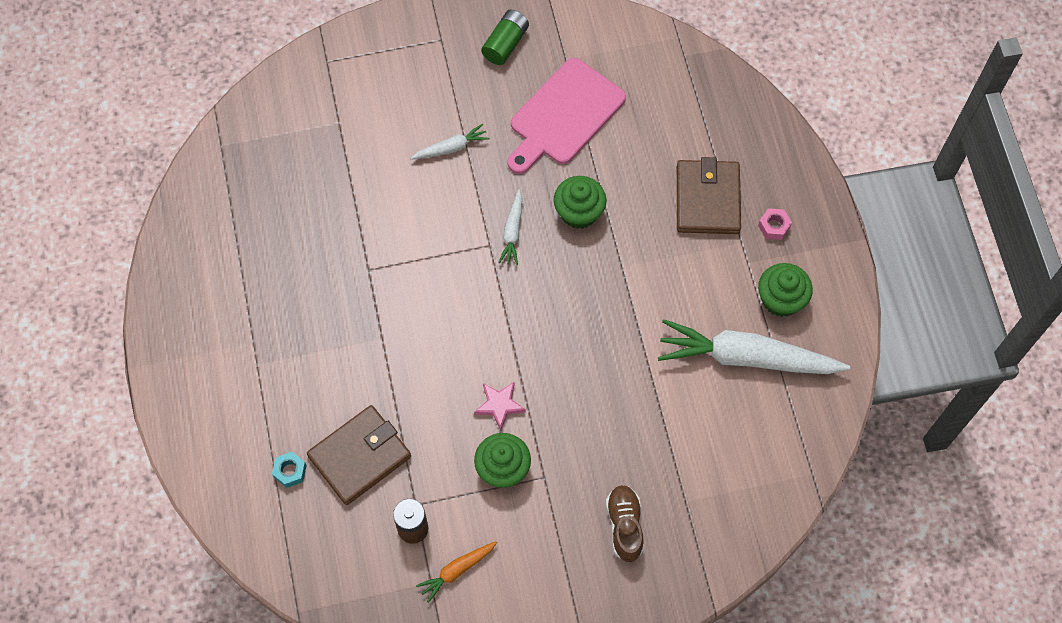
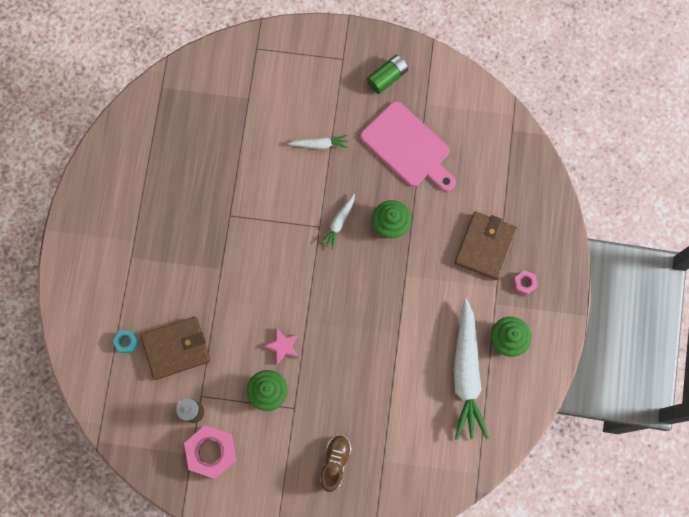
camera: 20 degrees right, 10 degrees up
(457, 570) = (212, 452): orange carrot -> pink nut
(564, 115) = (408, 147): pink cutting board -> pink cutting board turned 105 degrees counterclockwise
(747, 357) = (466, 373): white carrot -> white carrot turned 120 degrees counterclockwise

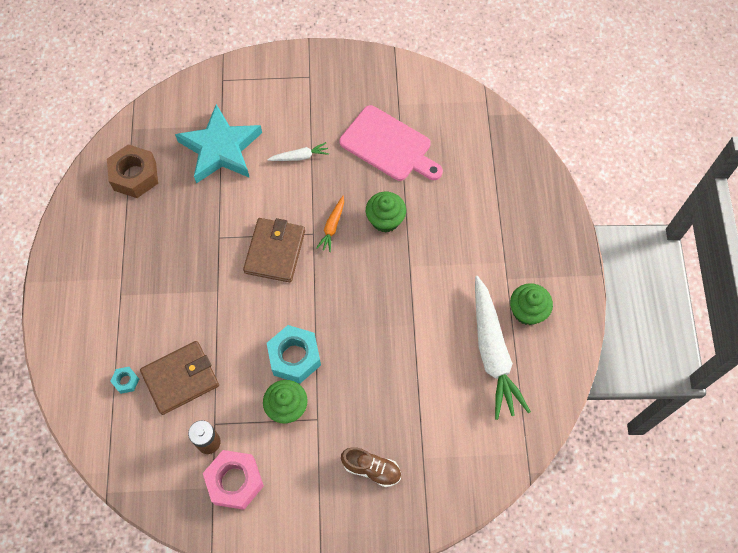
camera: 10 degrees left, 10 degrees down
(158, 138) = (135, 176): none -> brown nut
(244, 123) = (221, 149): none -> turquoise star
(283, 346) = (294, 357): pink star -> turquoise nut
(335, 462) = (371, 469): brown shoe -> brown shoe turned 105 degrees clockwise
(339, 222) = (332, 226): white carrot -> orange carrot
(387, 77) = (356, 86): green battery -> none
(485, 246) = (485, 225): brown wallet -> brown wallet (275, 251)
(524, 283) = (532, 254): pink nut -> none

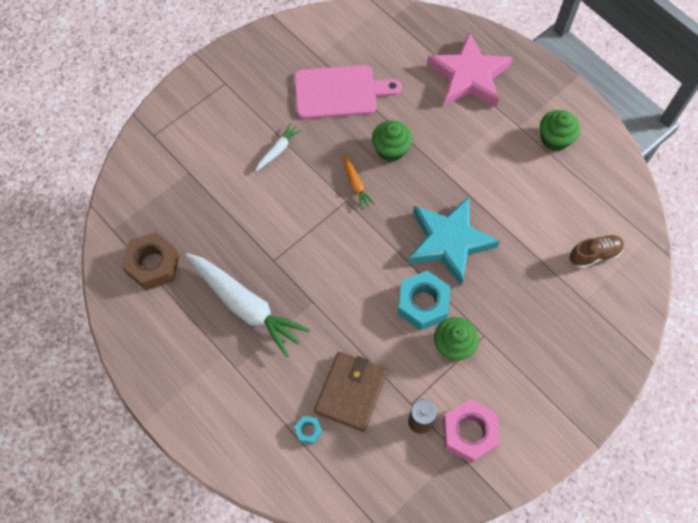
camera: 40 degrees left, 0 degrees up
(221, 149) = (206, 190): turquoise star -> turquoise star (449, 242)
(275, 251) = (329, 237): brown wallet -> none
(371, 469) = (557, 338): brown shoe -> brown shoe (594, 254)
(492, 352) = (559, 186): white carrot -> white carrot (245, 305)
(505, 207) = (468, 76): none -> pink star

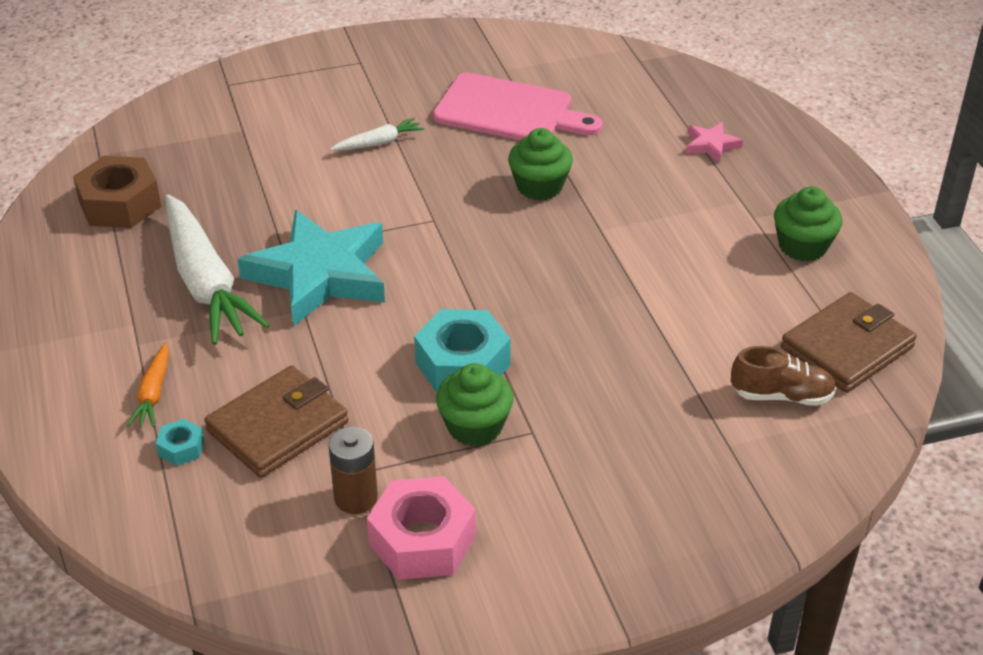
camera: 25 degrees right, 25 degrees down
(355, 184) = (461, 207): orange carrot -> orange carrot (153, 393)
(449, 242) = (554, 308): turquoise star -> turquoise star (320, 275)
(468, 76) = (711, 145): pink star -> pink star, size x0.42
(610, 206) = (847, 347): none -> brown wallet

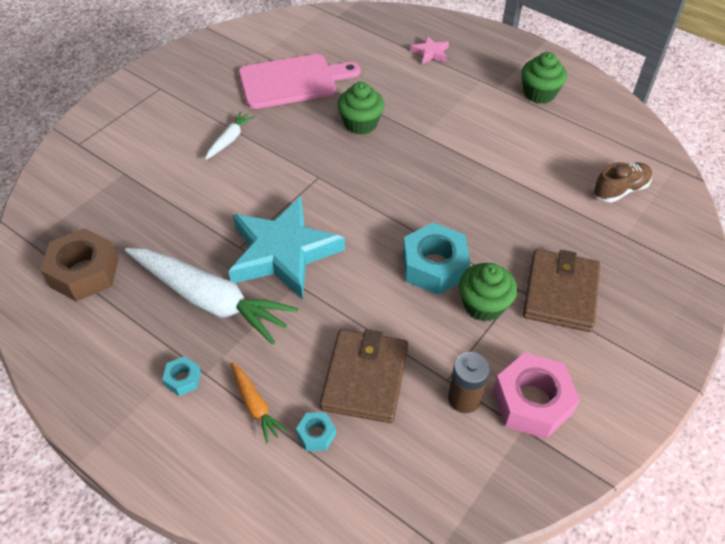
camera: 35 degrees left, 10 degrees up
(113, 338) = (183, 379): none -> turquoise nut
(847, 347) = (621, 143): brown wallet -> brown wallet (560, 293)

